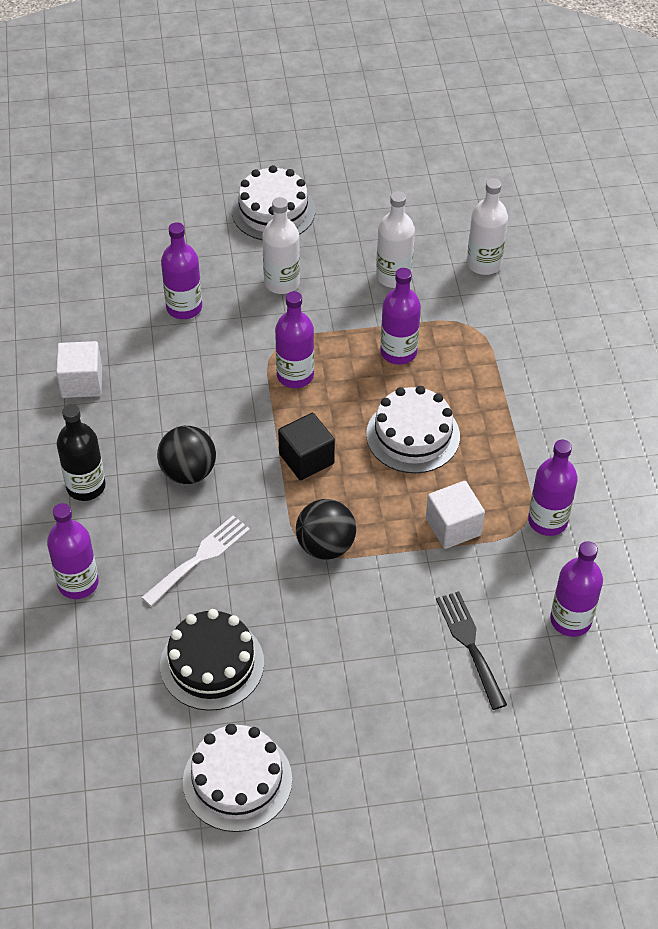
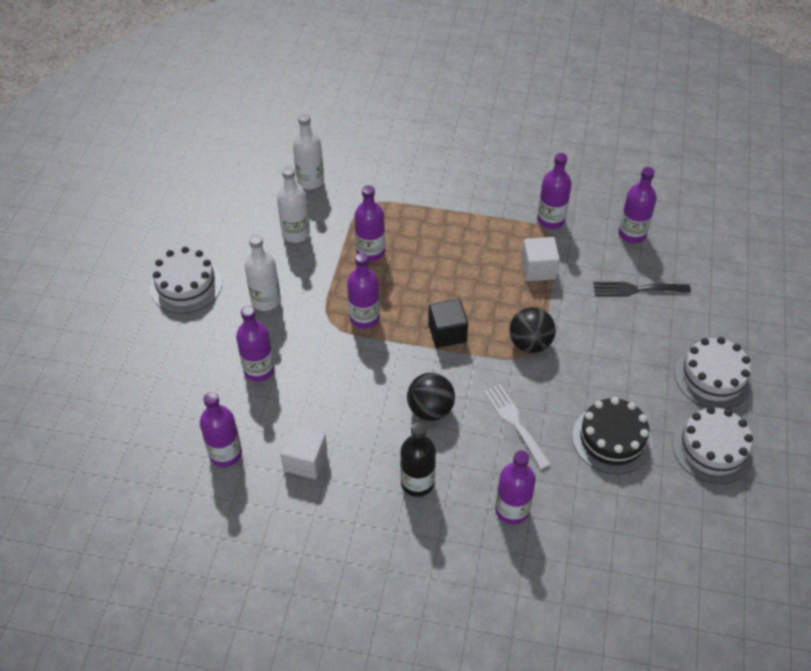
camera: 70 degrees left, 0 degrees up
(68, 316) = (225, 454): none -> purple bottle
(413, 435) = (451, 267): white cake -> white cake (713, 377)

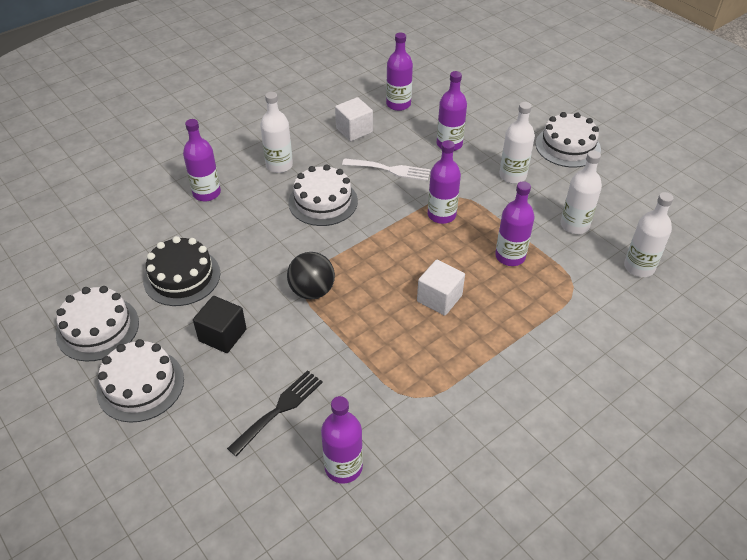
camera: 130 degrees right, 5 degrees down
(417, 483) = (279, 165): black bottle -> white bottle
(430, 409) = (323, 201): black ball -> white cake
(447, 333) = (377, 250): black cube -> black cube (222, 335)
(515, 422) = (260, 235): white fork -> white fork (390, 170)
(538, 269) = (379, 354): white cube -> white cube (439, 298)
(550, 220) = (429, 410): purple bottle -> none

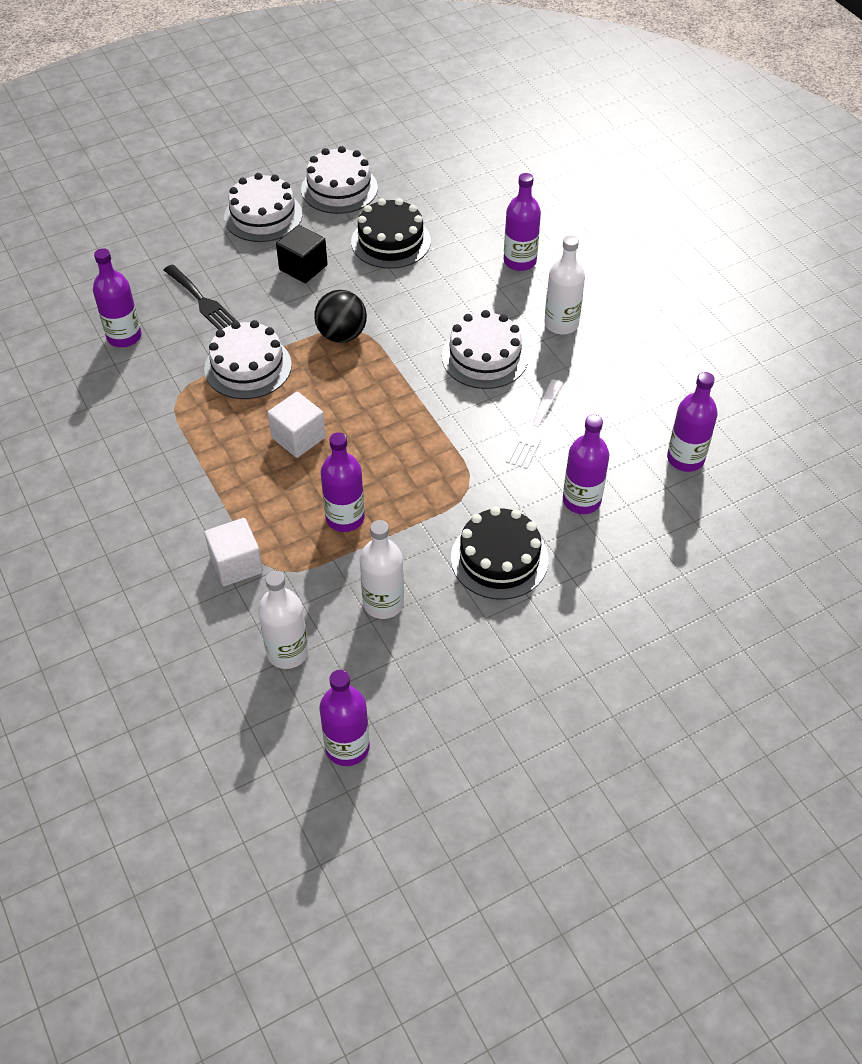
camera: 100 degrees right, 5 degrees up
(354, 130) = (626, 402): white cube -> white cube (236, 564)
(441, 215) = (436, 465): purple bottle -> purple bottle (347, 747)
(512, 176) = (499, 558): white bottle -> black cake
(567, 146) = (556, 646): white cake -> white cake (248, 367)

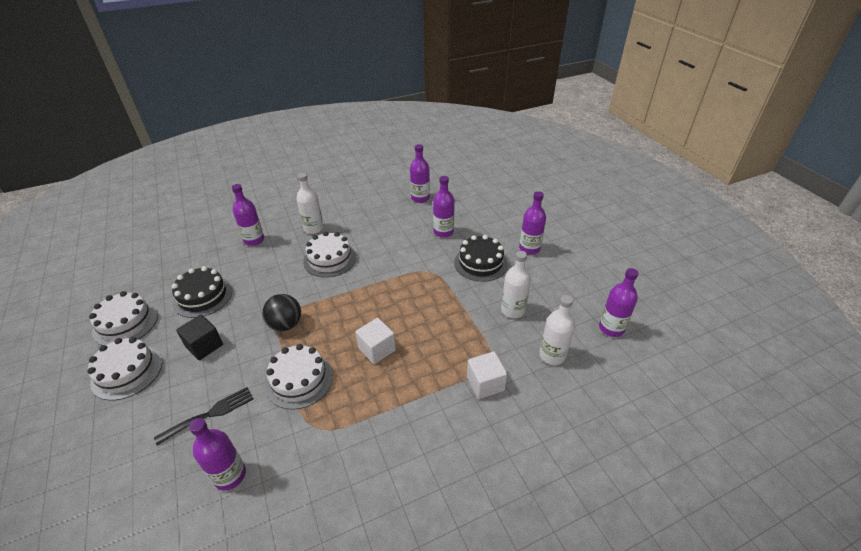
camera: 85 degrees left, 10 degrees down
(345, 518) = (448, 326): purple bottle -> purple bottle (529, 248)
(535, 428) = (390, 244): white fork -> none

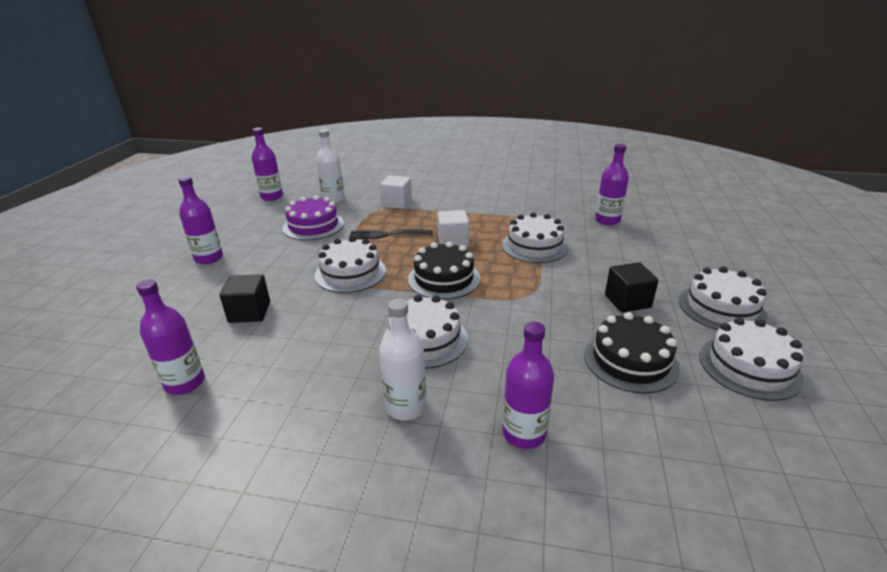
camera: 145 degrees left, 10 degrees down
(210, 414) = (621, 251): black fork -> black fork (387, 234)
(285, 324) = (527, 288): black ball -> none
(422, 280) = (350, 273): none -> white cake
(443, 232) = (249, 312): purple bottle -> black cube
(480, 263) = (273, 265): black cake -> black cake (444, 279)
(512, 310) = (313, 226): white bottle -> purple cake

